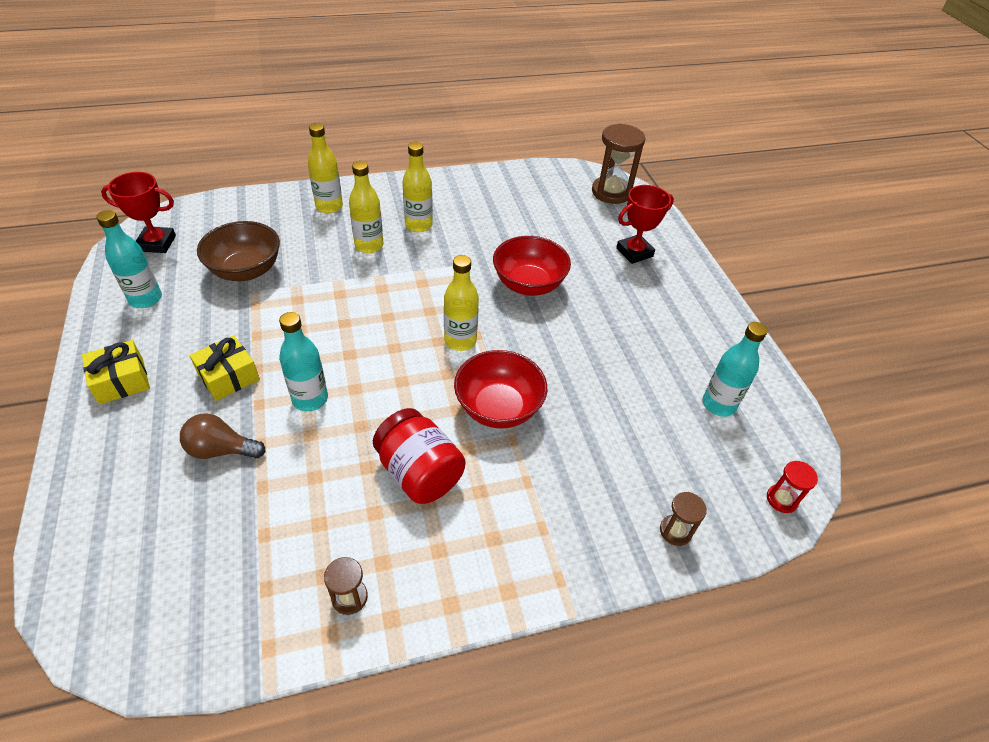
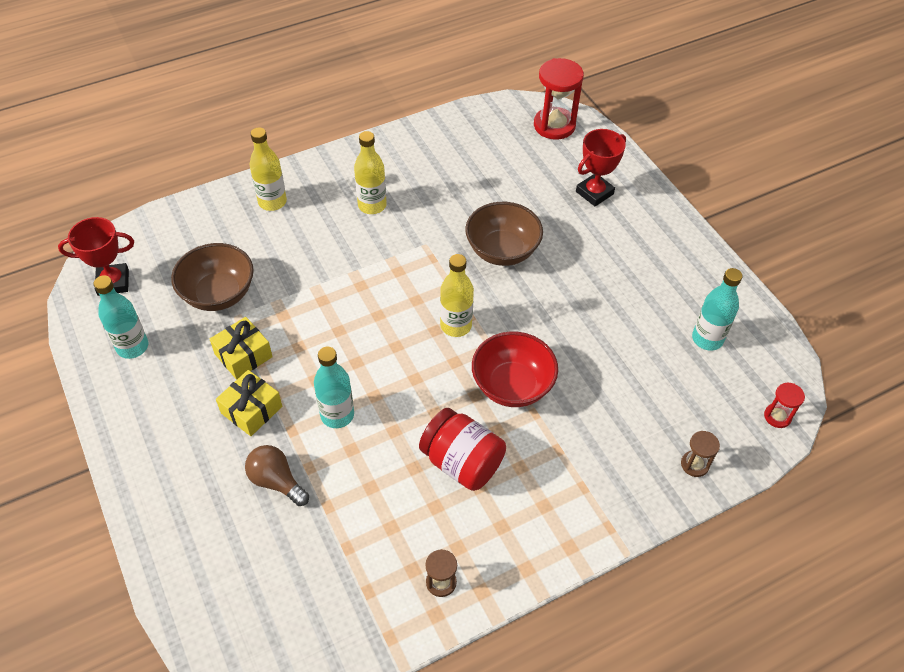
camera: 10 degrees left, 5 degrees up
(121, 381) = (151, 436): yellow gift -> yellow gift (243, 355)
(221, 450) = (276, 481): brown light bulb -> brown light bulb turned 45 degrees clockwise
(369, 245) = (331, 240): yellow bottle -> none
(528, 284) = (502, 251): red bowl -> brown bowl
(611, 192) = (554, 125): brown hourglass -> red hourglass

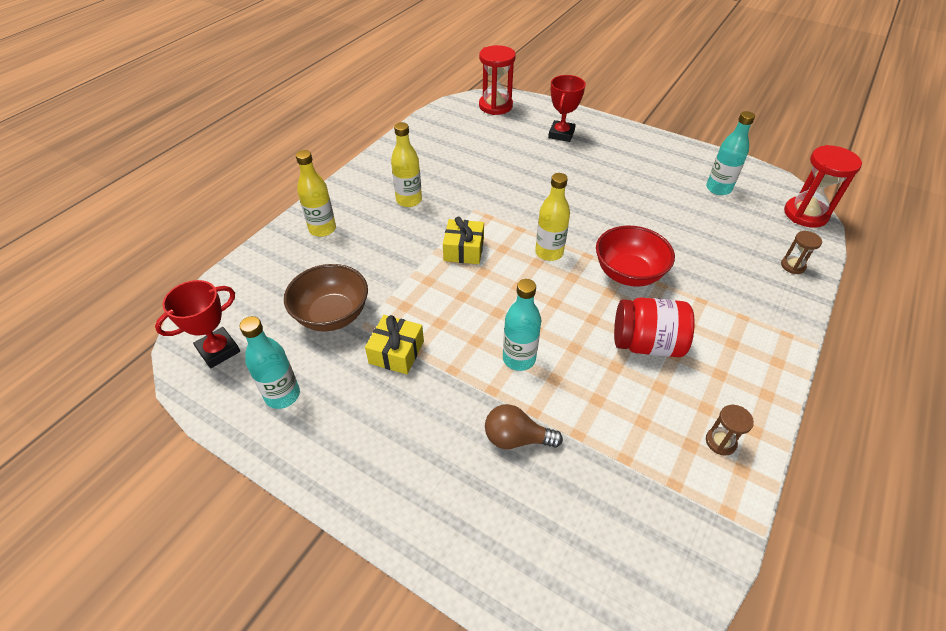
camera: 30 degrees left, 5 degrees down
(251, 410) = (442, 392): yellow gift -> yellow gift (464, 250)
(502, 251) = (534, 191): brown bowl -> none
(777, 416) = (805, 214): red hourglass -> red hourglass, size x1.96

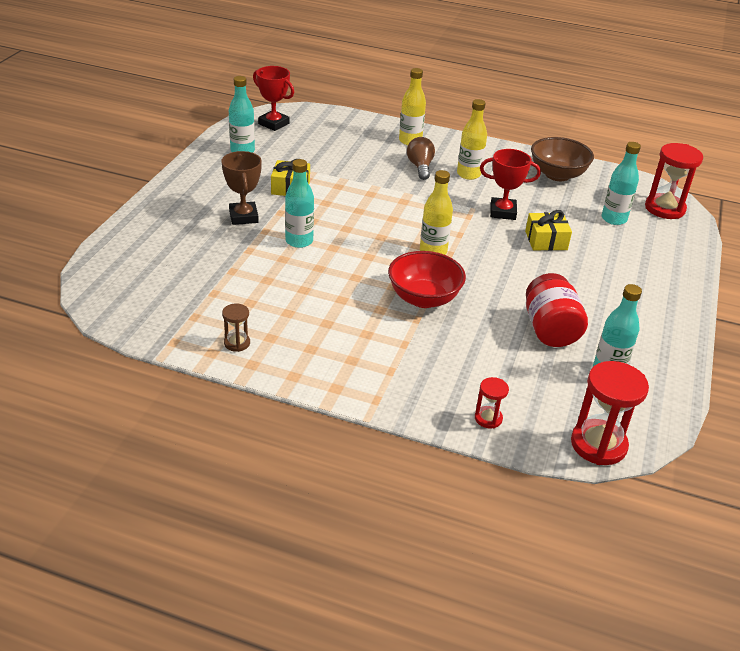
camera: 75 degrees right, 10 degrees down
(332, 315) = (318, 158): brown bowl -> brown bowl (557, 175)
(456, 410) = (243, 217): none -> brown trophy
(464, 250) = (415, 207): yellow gift -> yellow gift (546, 240)
(507, 134) = (614, 219): none -> turquoise bottle
(516, 438) = (224, 243): brown light bulb -> brown light bulb (420, 167)
(561, 134) = (641, 254): red trophy -> red trophy (502, 212)
(646, 344) = (335, 307): red jar -> red jar (550, 330)
(793, 266) = (488, 418): brown hourglass -> red hourglass

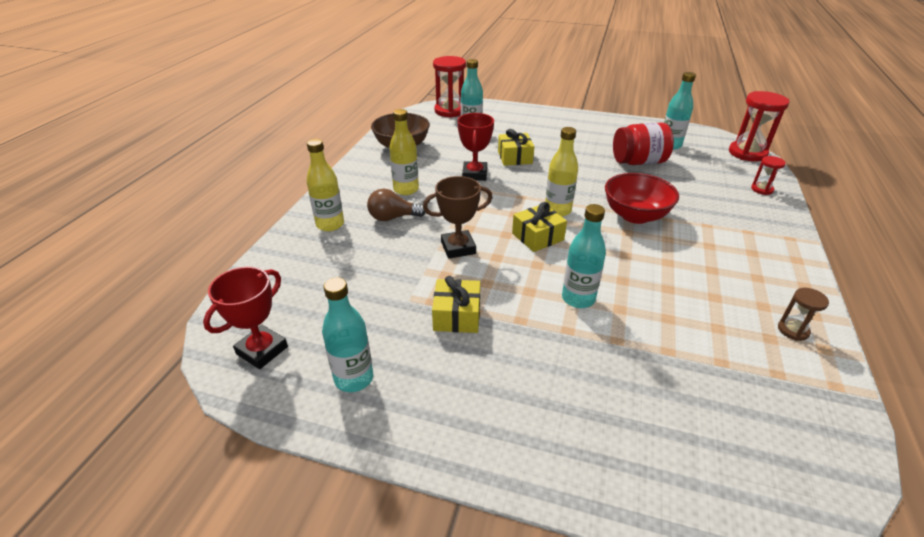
camera: 90 degrees left, 0 degrees up
(243, 217) = (542, 354): brown trophy -> brown trophy (458, 248)
(387, 234) = (537, 237): none -> yellow gift

